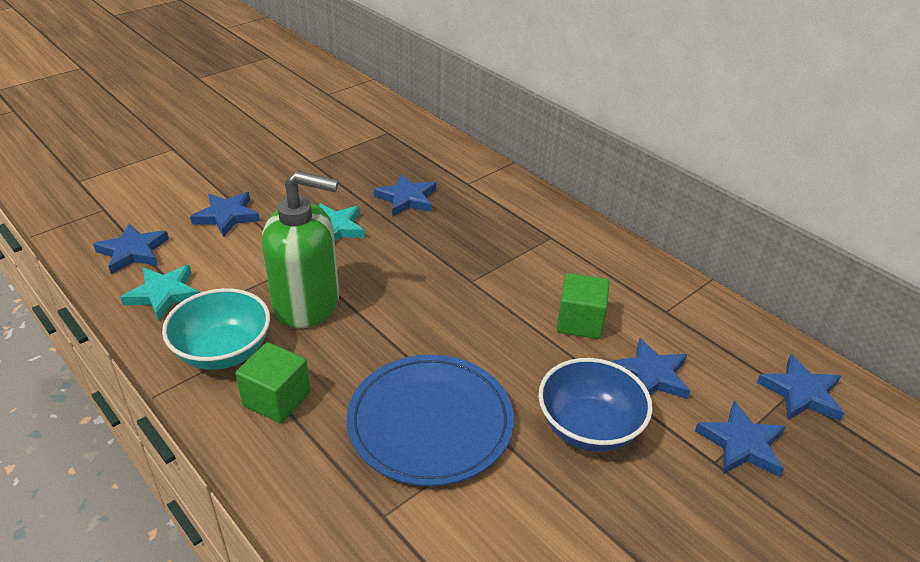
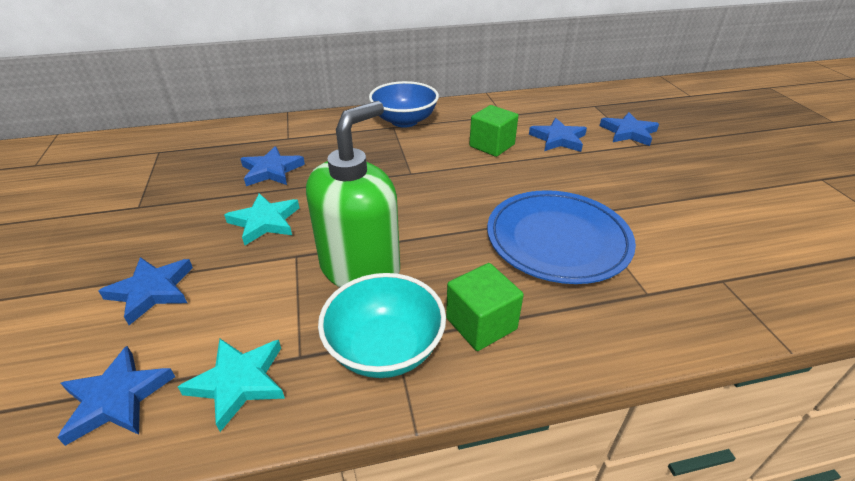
camera: 60 degrees left, 0 degrees up
(589, 427) = (593, 175): blue bowl -> blue bowl (404, 121)
(801, 393) = (597, 103): blue star -> none

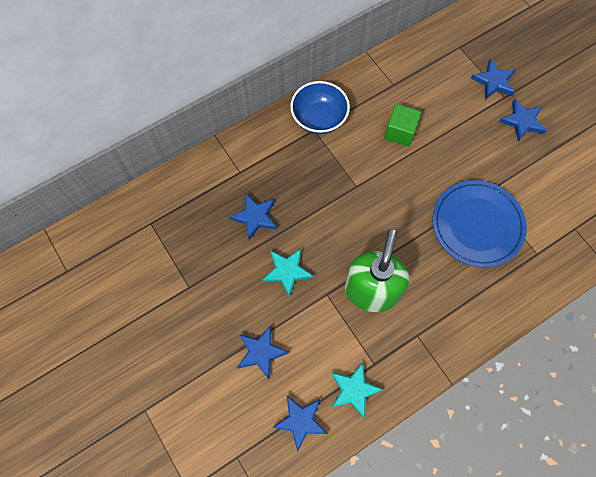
camera: 20 degrees left, 30 degrees up
(385, 348) = (415, 343): turquoise bowl -> none
(481, 323) = (457, 308): green cube -> none
(558, 139) = (445, 107): blue star -> blue star (522, 121)

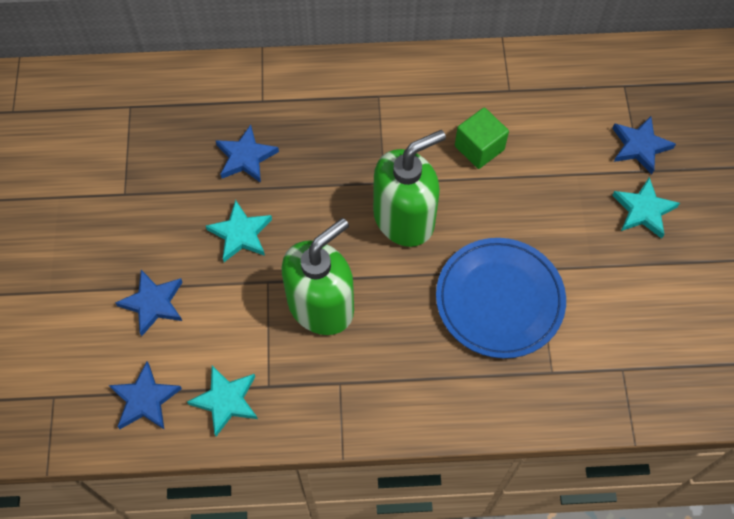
camera: 30 degrees right, 5 degrees down
(319, 118) = (392, 86): blue bowl -> none
(385, 203) = (404, 218): none -> green soap dispenser
(522, 121) = (643, 210): blue star -> turquoise star

